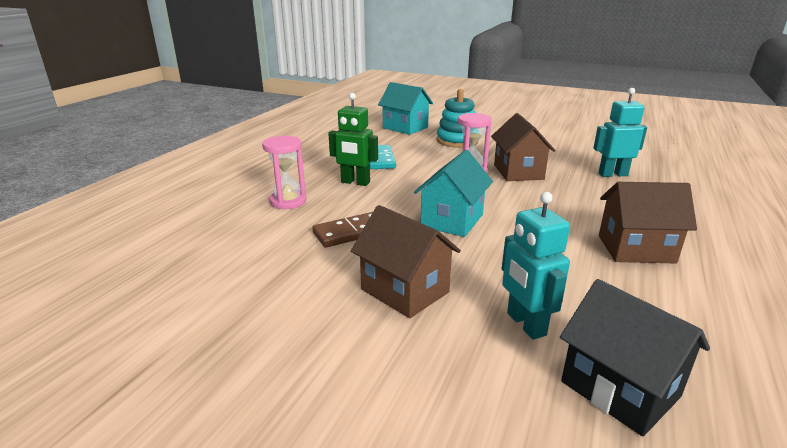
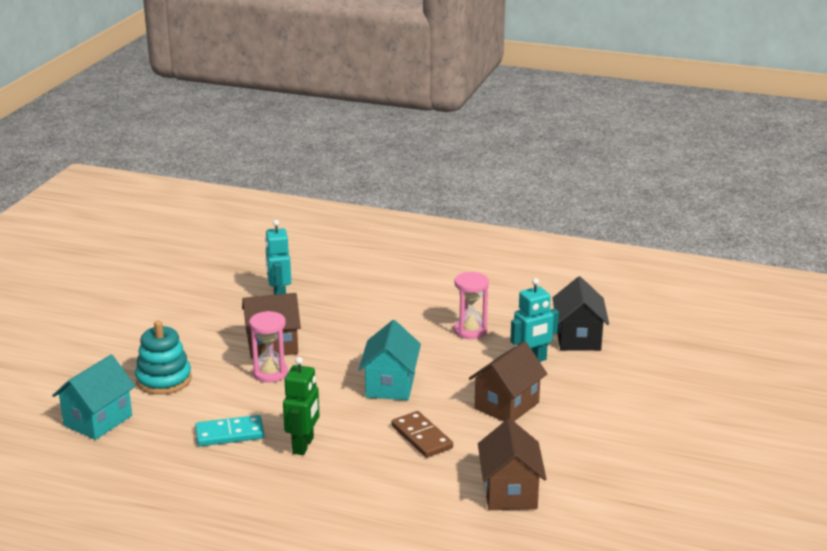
camera: 95 degrees left, 0 degrees up
(288, 201) = (357, 484): pink hourglass -> pink hourglass (470, 331)
(452, 220) = (390, 385): turquoise house -> turquoise house turned 75 degrees clockwise
(620, 389) = (578, 338): black house -> black house turned 45 degrees counterclockwise
(636, 249) = (427, 310): brown house -> brown house (510, 492)

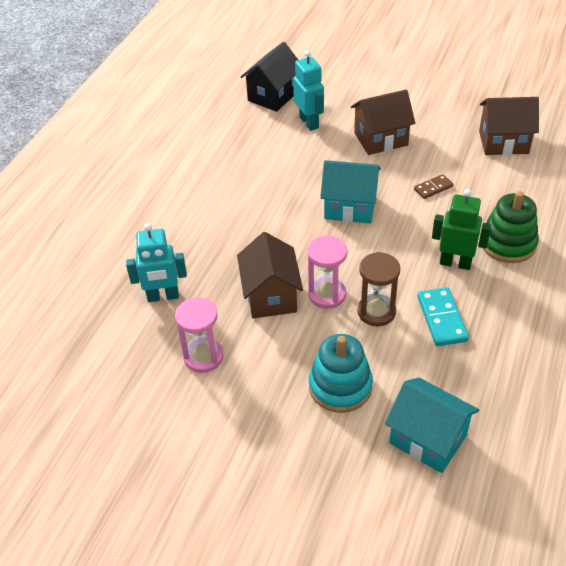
camera: 85 degrees left, 20 degrees up
(244, 398) = (376, 312): none -> brown hourglass
(329, 481) = (508, 243): none -> green stacking toy
(421, 437) = (433, 188): brown domino -> brown domino, size x0.62
(470, 331) = (254, 156): pink hourglass -> pink hourglass (203, 357)
(506, 405) = (381, 139): brown house -> brown house turned 60 degrees counterclockwise
(578, 338) = (273, 96): black house -> black house turned 60 degrees counterclockwise

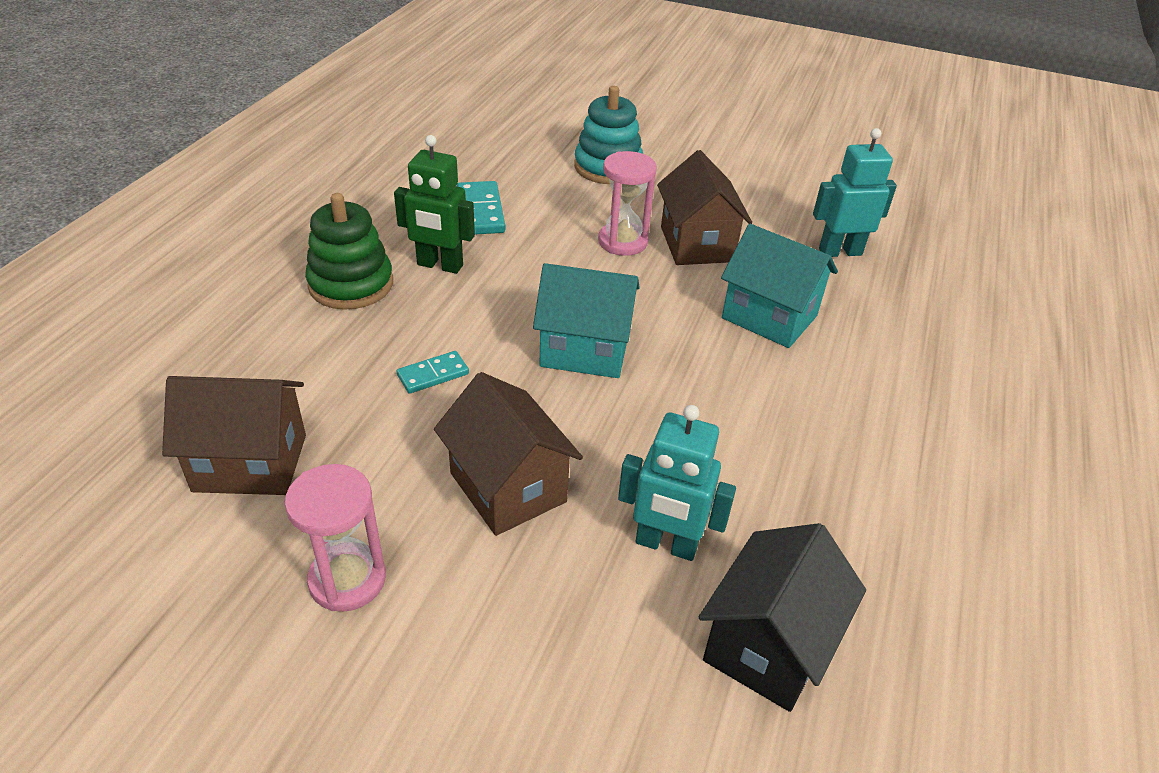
camera: 175 degrees right, 5 degrees down
(203, 357) = (764, 196): pink hourglass -> pink hourglass (347, 579)
(309, 122) = (666, 545): turquoise robot -> turquoise robot turned 45 degrees counterclockwise
(376, 312) = (560, 222): brown hourglass -> none
(381, 139) = (508, 487): brown house -> brown house turned 75 degrees clockwise
(428, 439) = (524, 132): turquoise house -> turquoise house (769, 317)
(433, 188) = (433, 374): brown domino -> turquoise domino

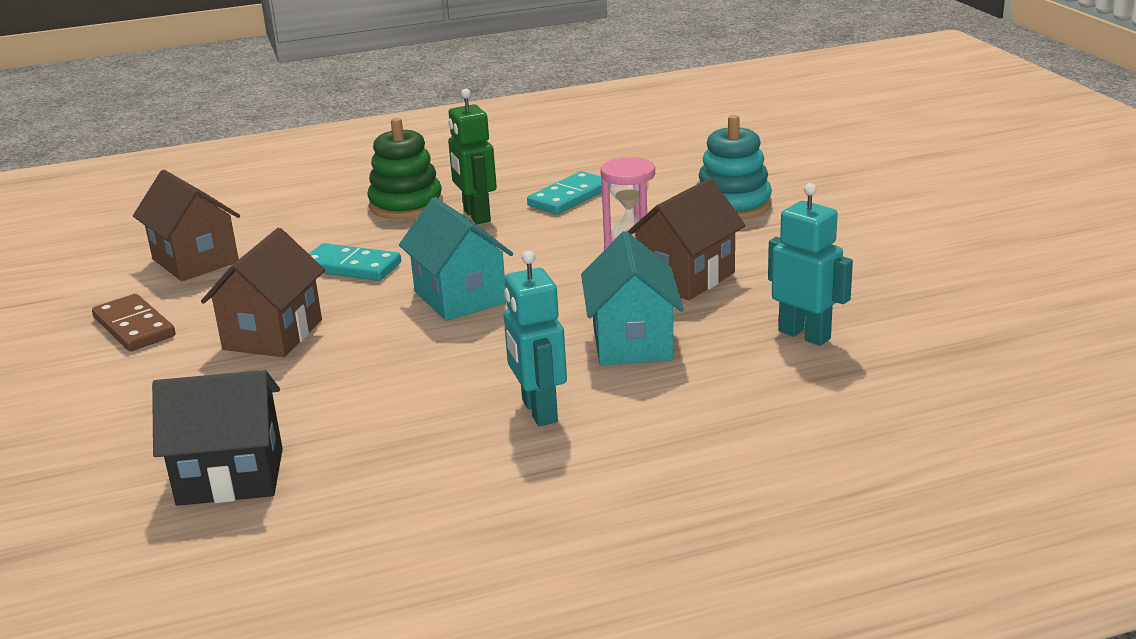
camera: 55 degrees right, 15 degrees down
(347, 579) = (134, 327): pink hourglass -> brown domino
(433, 374) = (351, 267): turquoise domino -> turquoise domino, size x1.60
(666, 545) = (285, 405): turquoise robot -> turquoise robot (538, 411)

